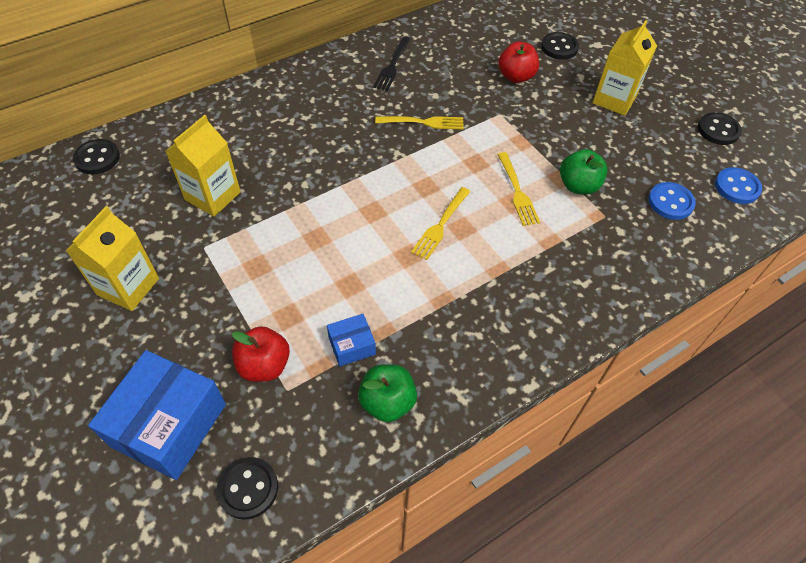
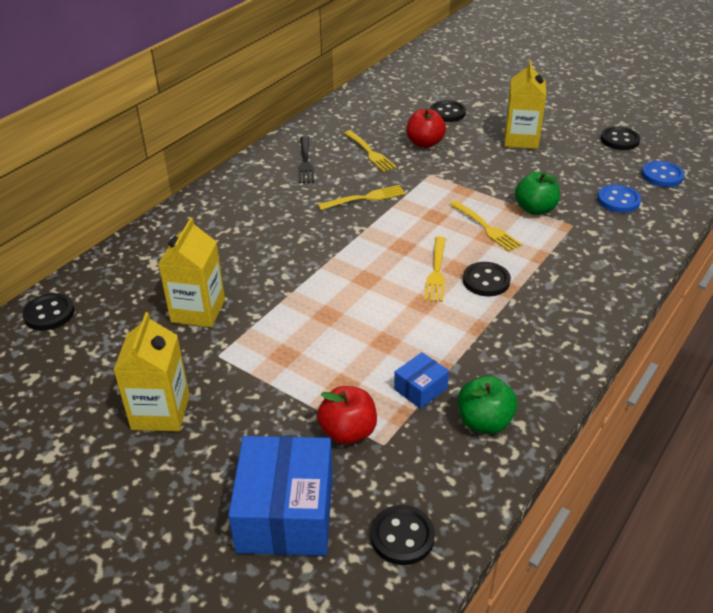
camera: 20 degrees left, 15 degrees down
(457, 72) = (369, 152): none -> yellow fork
(481, 251) = (486, 281): none -> black button

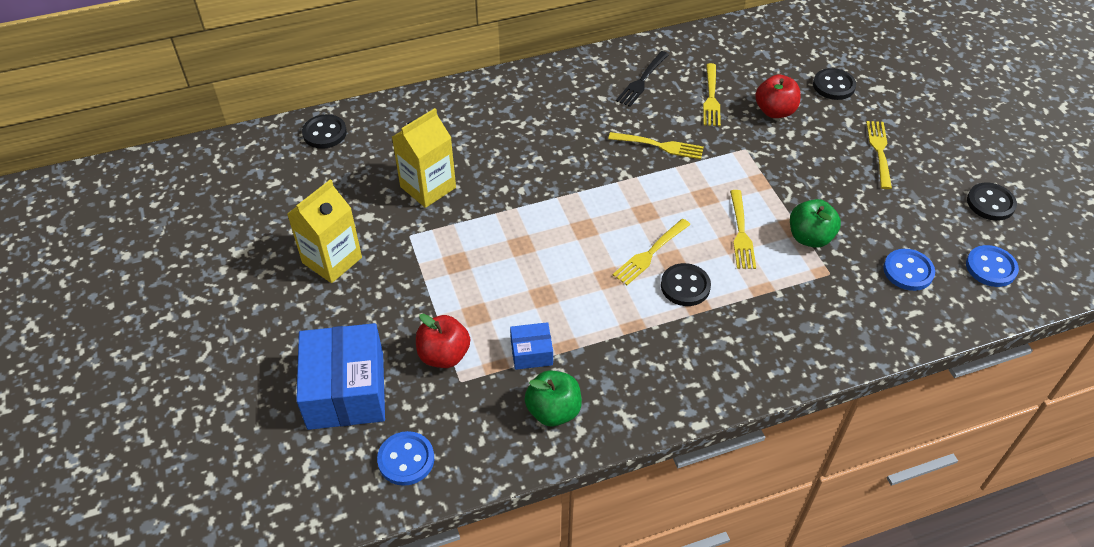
camera: 35 degrees right, 10 degrees up
(285, 513) = (346, 390): blue box -> blue box turned 45 degrees counterclockwise
(402, 536) = (406, 459): black button -> blue button
(521, 139) = (879, 152): yellow carton -> yellow fork

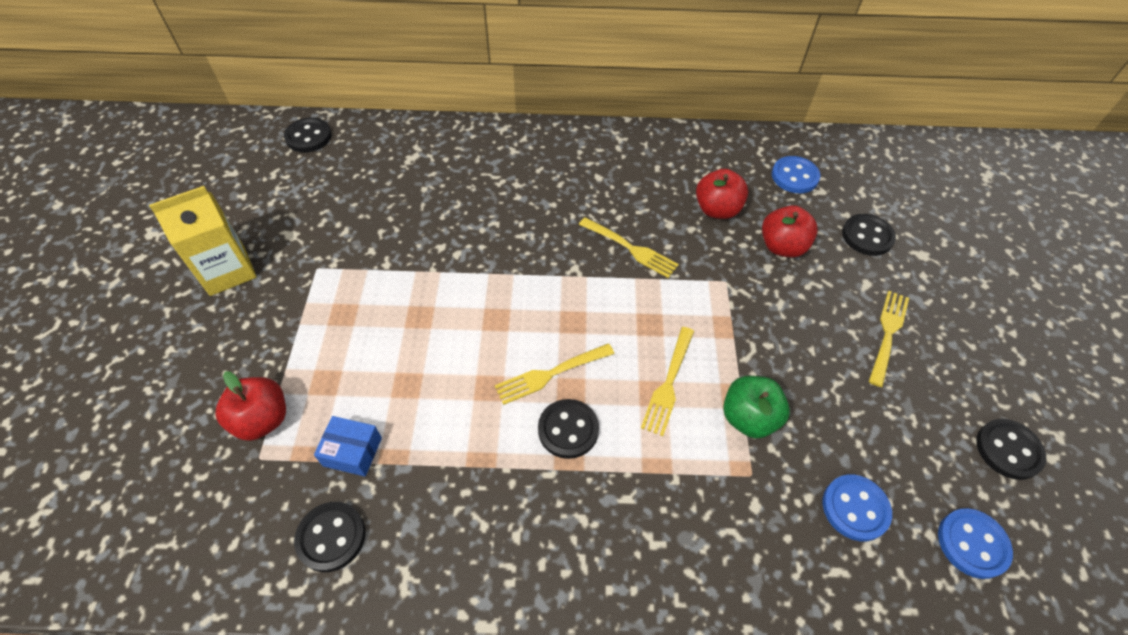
camera: 20 degrees right, 5 degrees up
(346, 390) = (141, 424): blue box -> none
(406, 459) = (142, 536): blue button -> blue button (794, 176)
(428, 187) = (367, 222): yellow carton -> none
(553, 411) = (331, 537): green apple -> black button
(642, 80) = (651, 170): black fork -> none
(711, 97) = (717, 209): yellow fork -> red apple

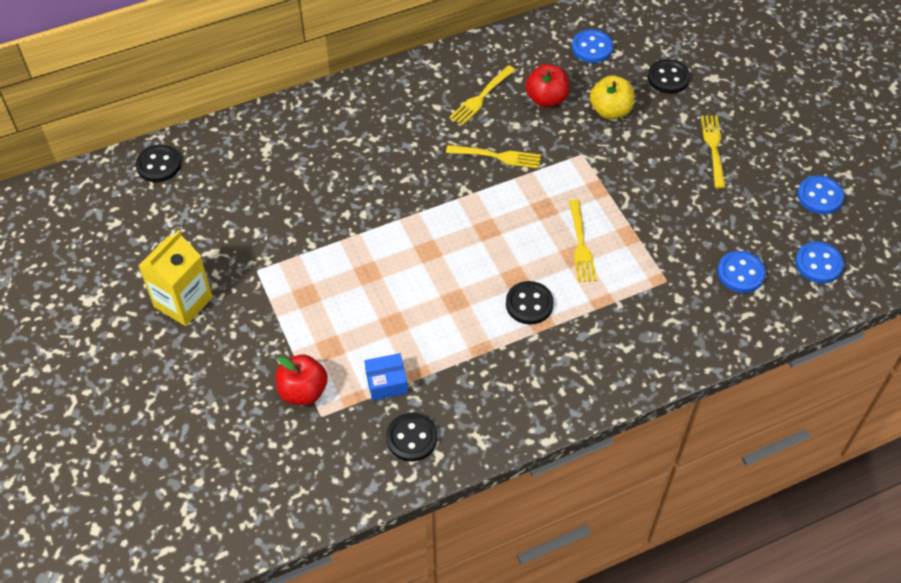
camera: 25 degrees left, 0 degrees up
(551, 373) = (494, 272): yellow fork -> yellow fork (481, 97)
(748, 418) = (647, 245): green apple -> none
(782, 246) = (610, 110): red apple -> yellow apple
(1008, 450) = (820, 196): black button -> blue button

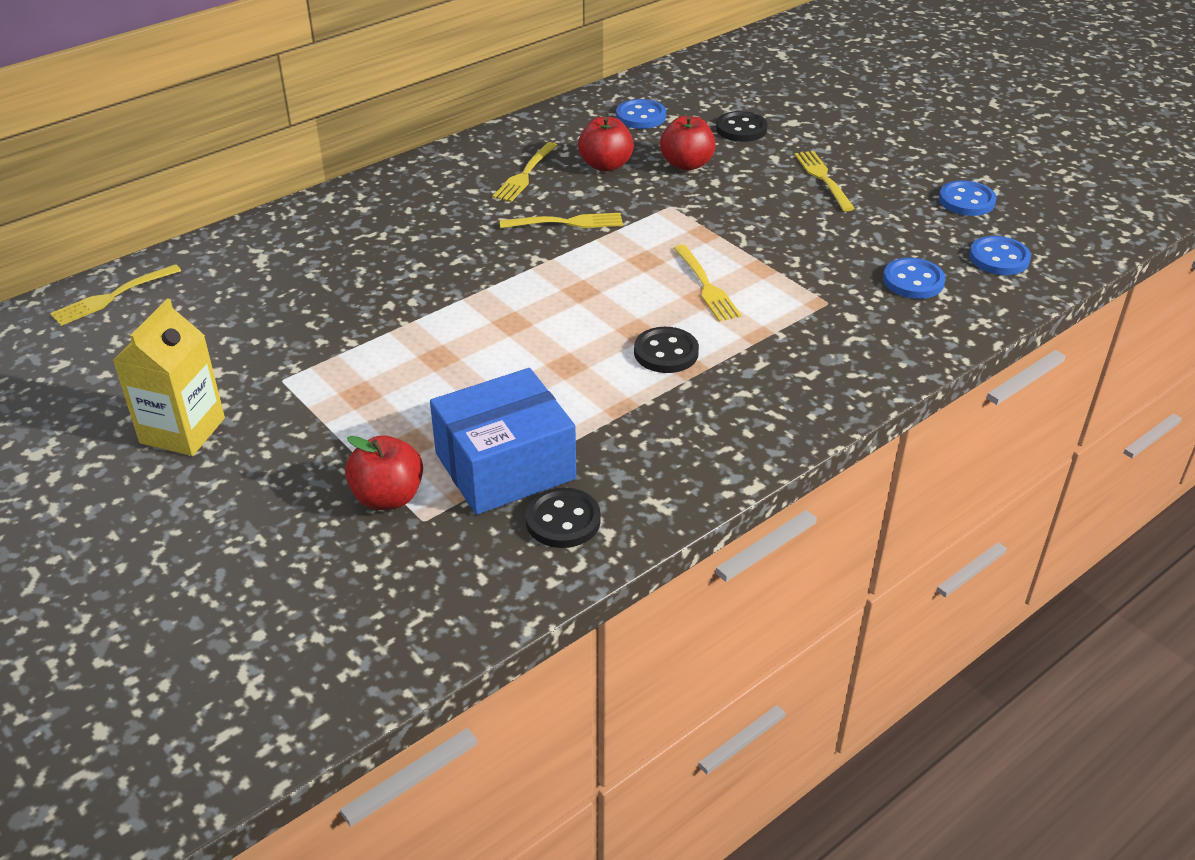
camera: 15 degrees left, 15 degrees down
(159, 165) = (113, 296): black button -> yellow fork
(386, 382) = (505, 466): blue box -> blue box, size x2.08
(610, 110) = (686, 164): yellow apple -> red apple

